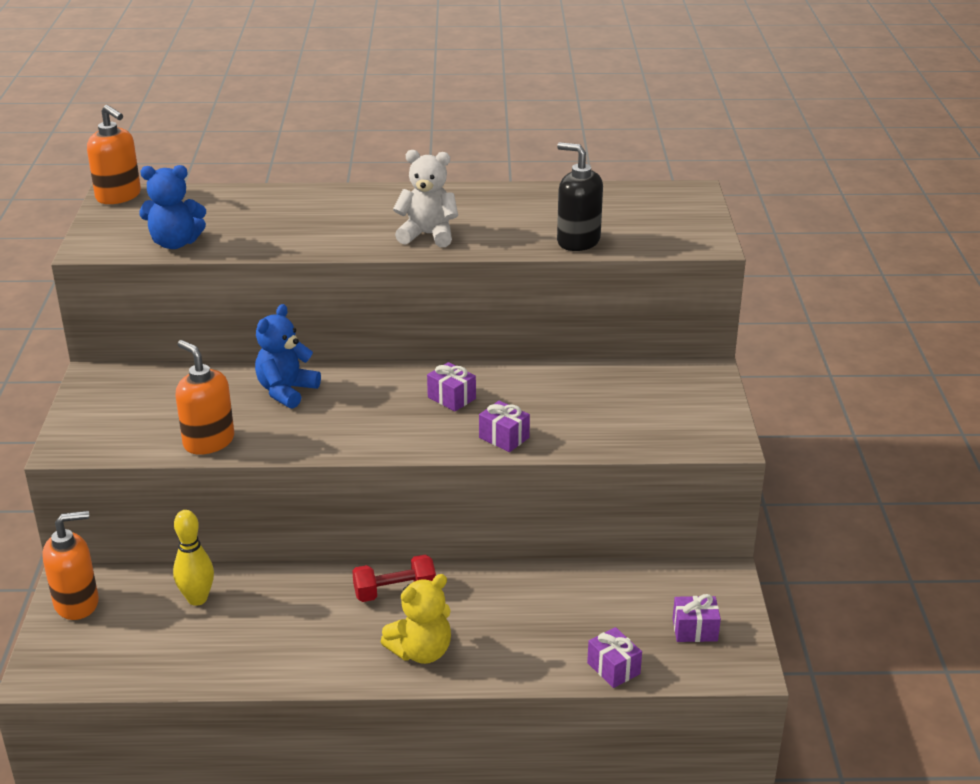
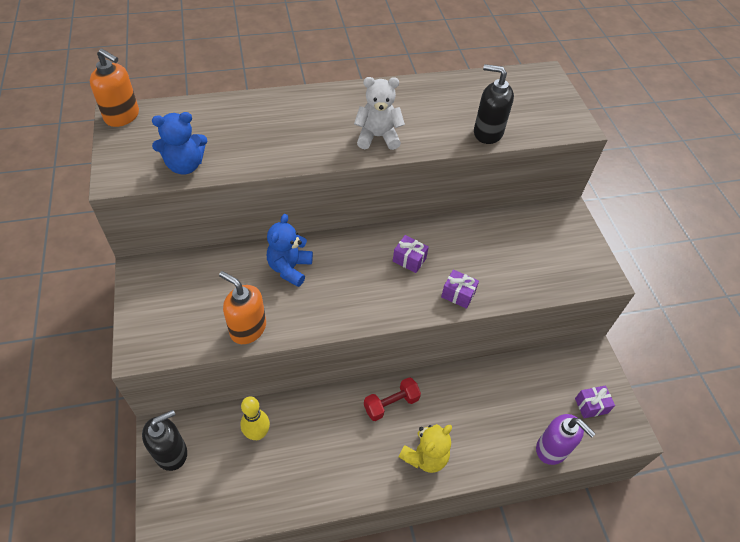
camera: 15 degrees left, 20 degrees up
(77, 603) = (171, 453): orange soap dispenser -> black soap dispenser
(613, 668) = (552, 449): purple gift -> purple soap dispenser

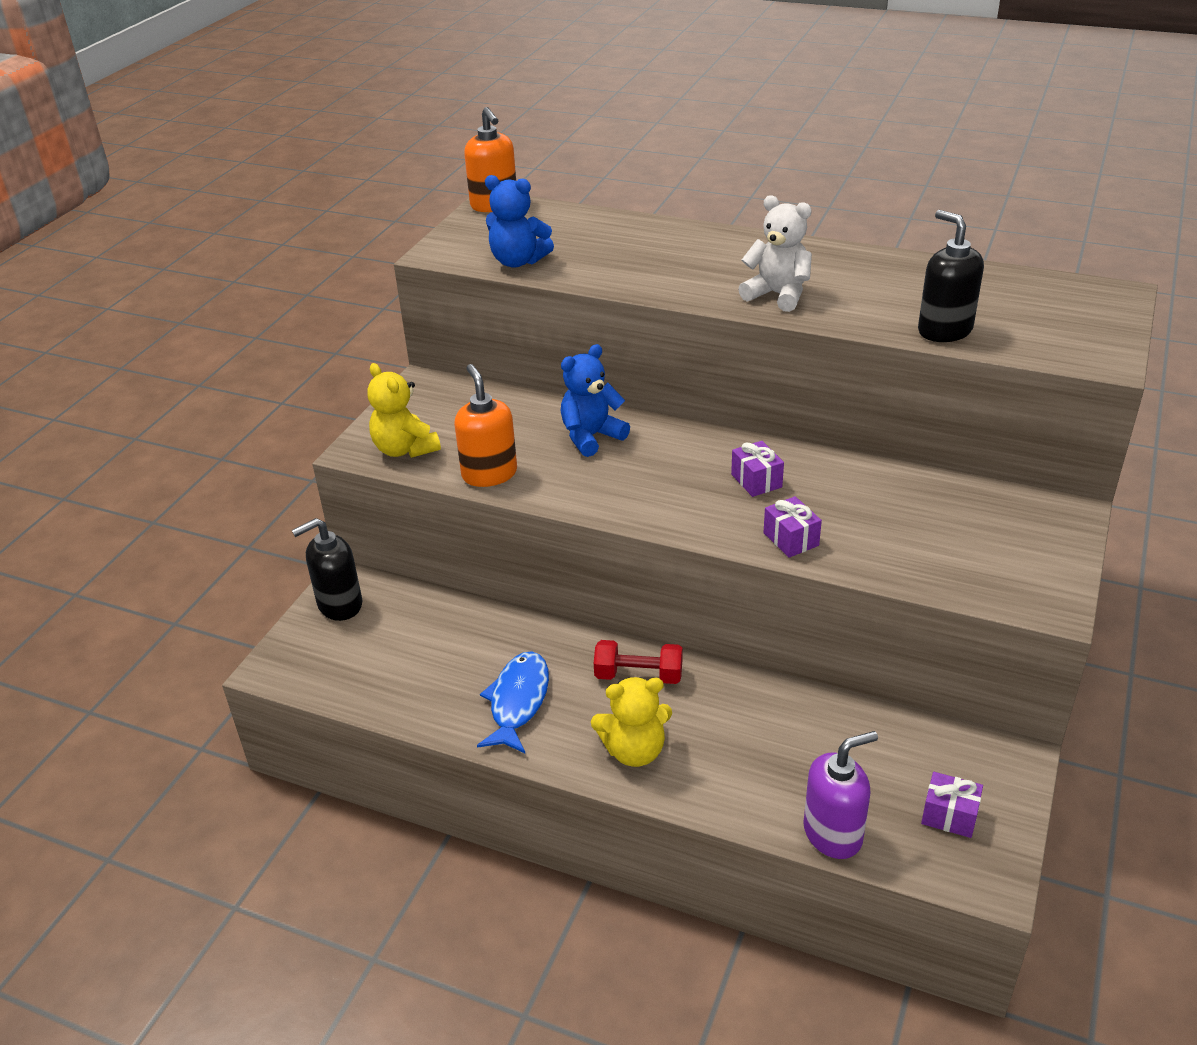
camera: 40 degrees right, 15 degrees down
(171, 453) = (339, 605): black soap dispenser -> black soap dispenser turned 150 degrees clockwise
(173, 334) = (405, 449): none -> yellow teddy bear
(257, 433) = (446, 630): yellow bowling pin -> none
(338, 461) = (518, 701): none -> blue fish
(552, 449) = (833, 834): purple soap dispenser -> purple soap dispenser turned 105 degrees counterclockwise

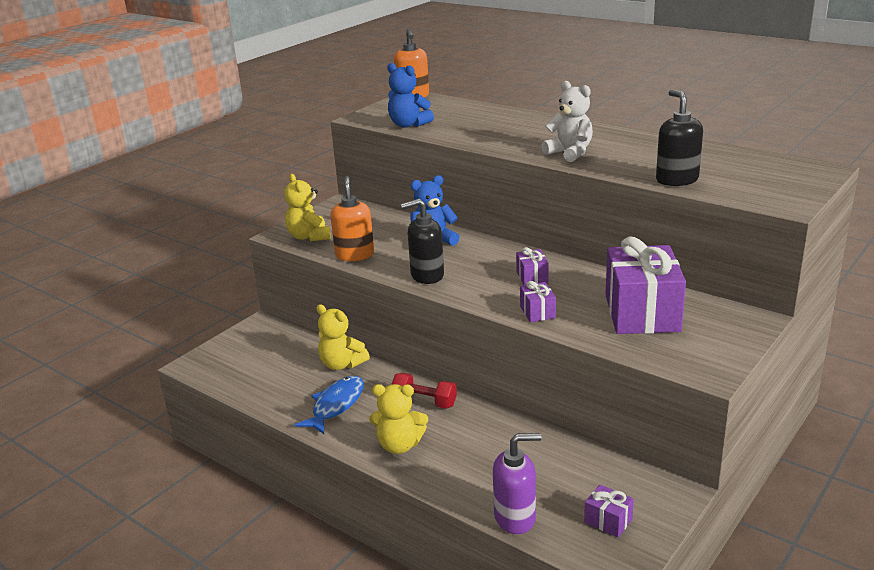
camera: 15 degrees right, 10 degrees down
(339, 605) = (250, 336): black soap dispenser -> black soap dispenser (427, 275)
(496, 633) = (342, 364): none -> yellow teddy bear
(926, 521) = (642, 313): none -> purple gift

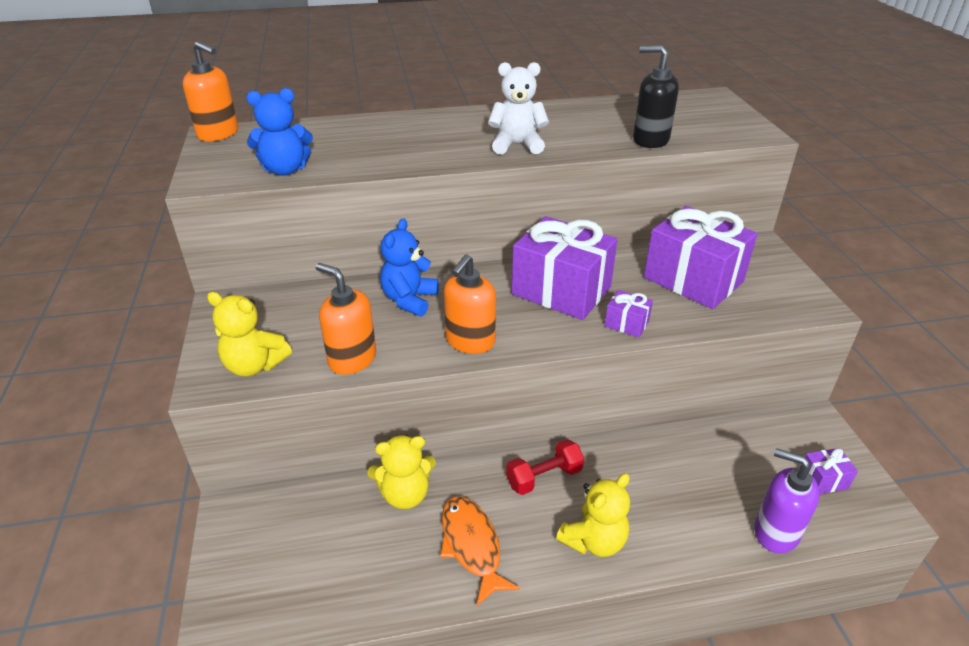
camera: 50 degrees left, 10 degrees up
(336, 405) = (472, 546): blue fish -> orange fish
(427, 275) = (470, 341): black soap dispenser -> orange soap dispenser
(515, 517) = (775, 532): purple soap dispenser -> purple soap dispenser turned 90 degrees counterclockwise
(532, 277) = (561, 290): purple gift -> purple gift, size x2.31

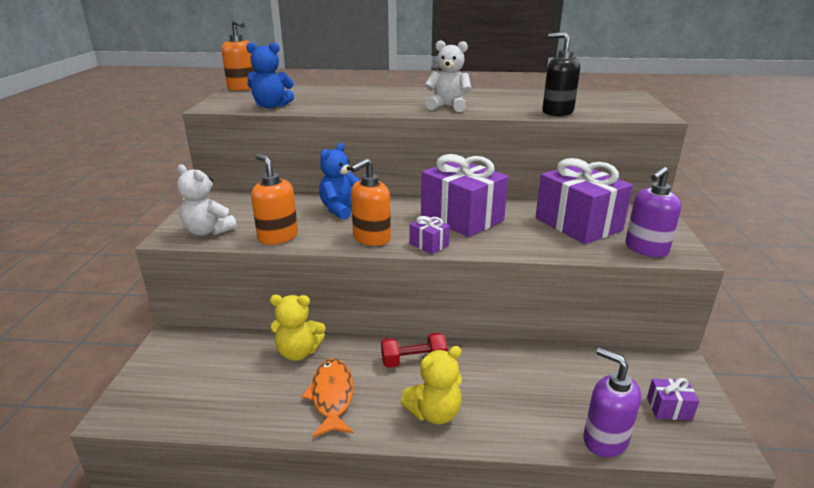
camera: 15 degrees right, 10 degrees down
(254, 365) = (208, 231): yellow teddy bear -> white teddy bear
(626, 323) = (504, 244): purple gift -> purple gift (429, 244)
(776, 305) = (646, 249): none -> purple soap dispenser

